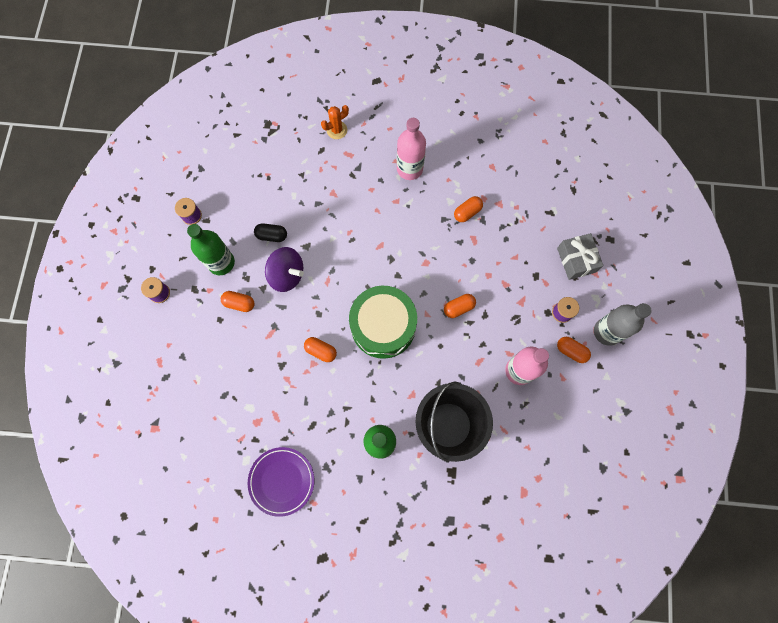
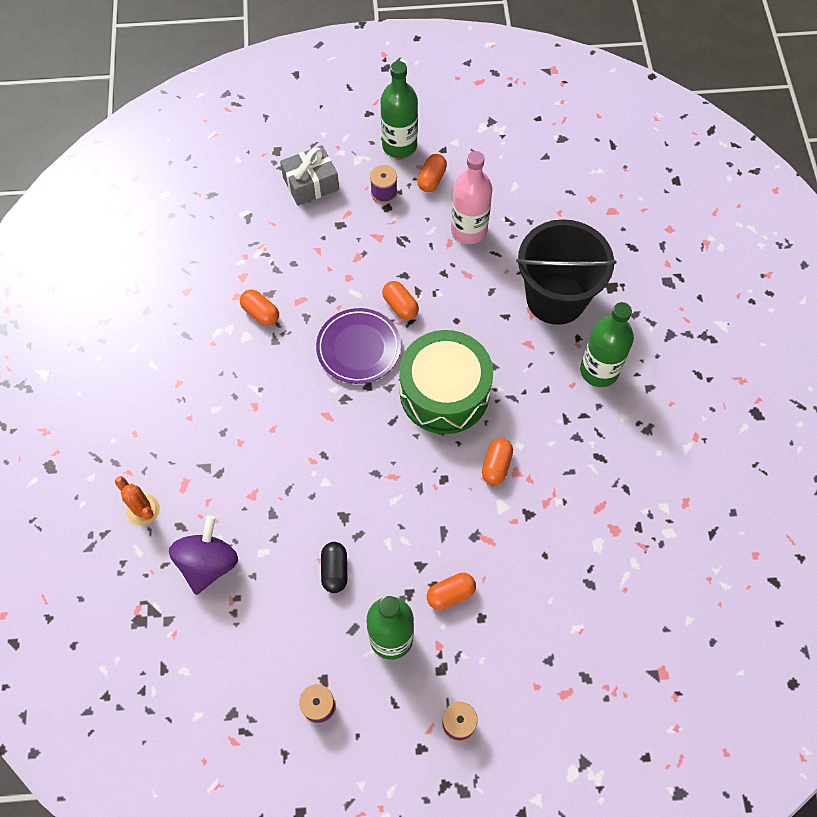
camera: 100 degrees left, 10 degrees down
(239, 303) = (450, 594): orange capsule -> orange capsule turned 60 degrees clockwise
(282, 481) = (681, 481): purple plate -> purple plate (358, 348)
(287, 275) = (393, 535): purple spinning top -> purple spinning top (208, 563)
(409, 169) = (200, 396): pink bottle -> none
(607, 332) = (399, 145): grey bottle -> green bottle

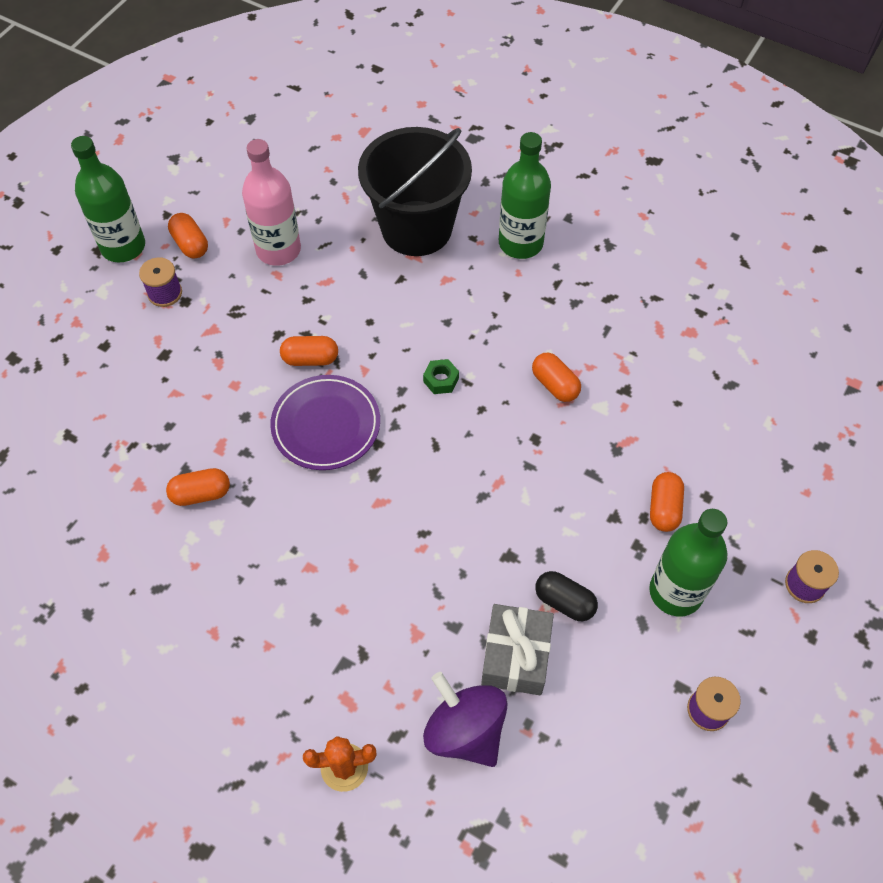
camera: 55 degrees left, 5 degrees down
(311, 184) = (87, 351): grey gift -> grey gift (516, 656)
(444, 392) = (441, 380): green drum -> green nut

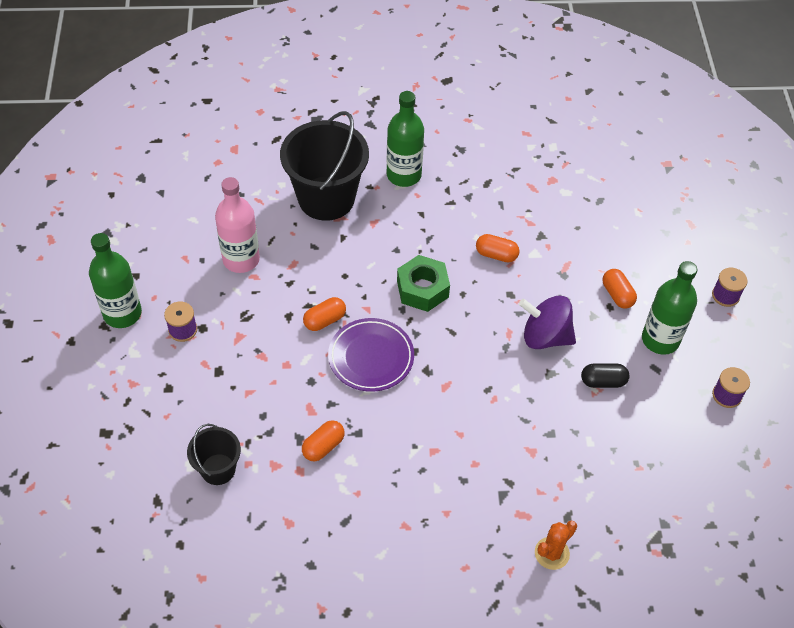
camera: 35 degrees left, 5 degrees down
(82, 456) = (218, 469): none -> black bucket
(190, 244) = (172, 287): orange capsule -> none
(441, 380) = (422, 289): green nut -> green nut, size x2.00
(465, 730) = (604, 489): purple spinning top -> purple spinning top (545, 336)
(516, 656) = (600, 429): grey gift -> none

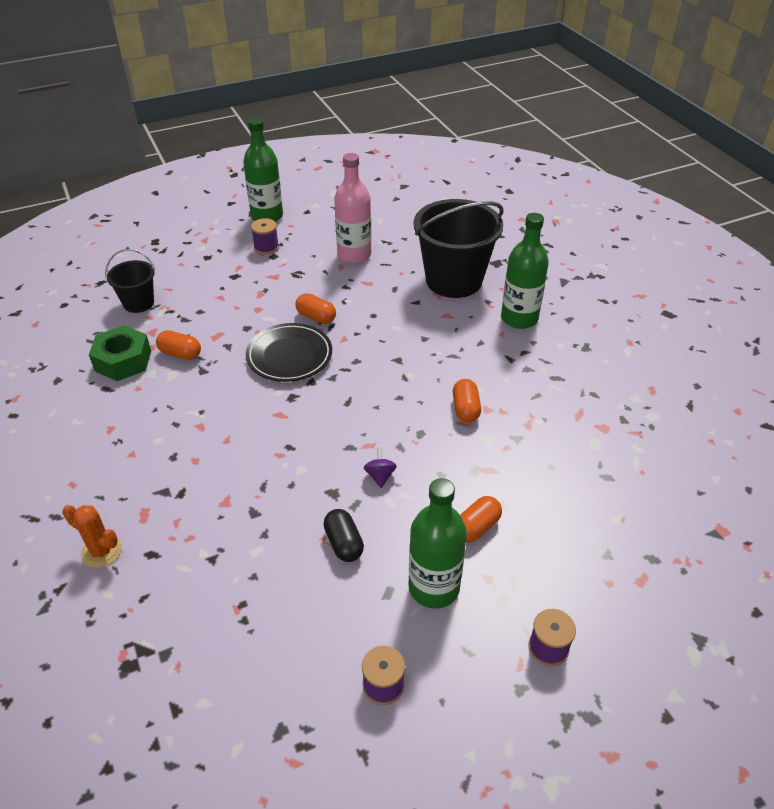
camera: 70 degrees right, 10 degrees down
(371, 357) = (289, 356): purple plate -> black plate
(422, 289) = (388, 368): green nut -> green nut (123, 361)
(545, 336) = (380, 476): purple spinning top -> purple spinning top, size x0.45

